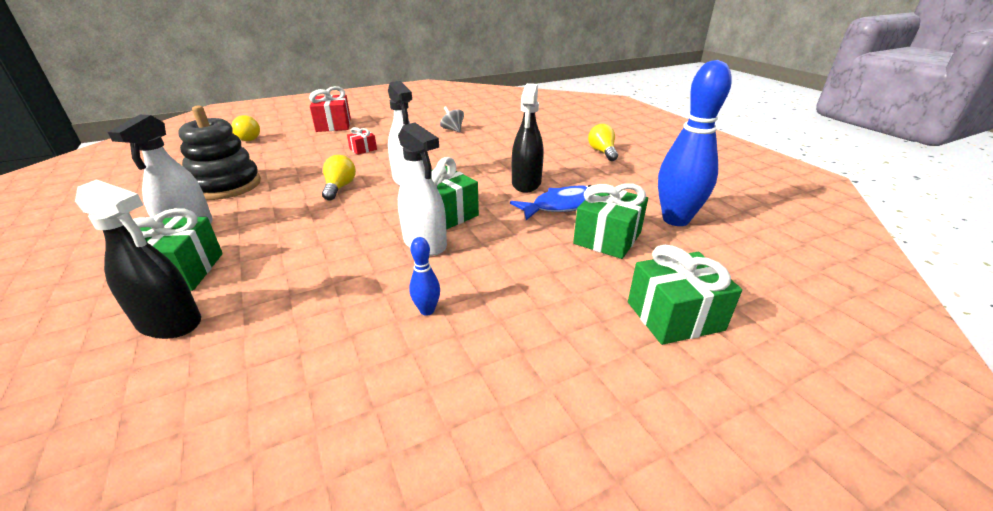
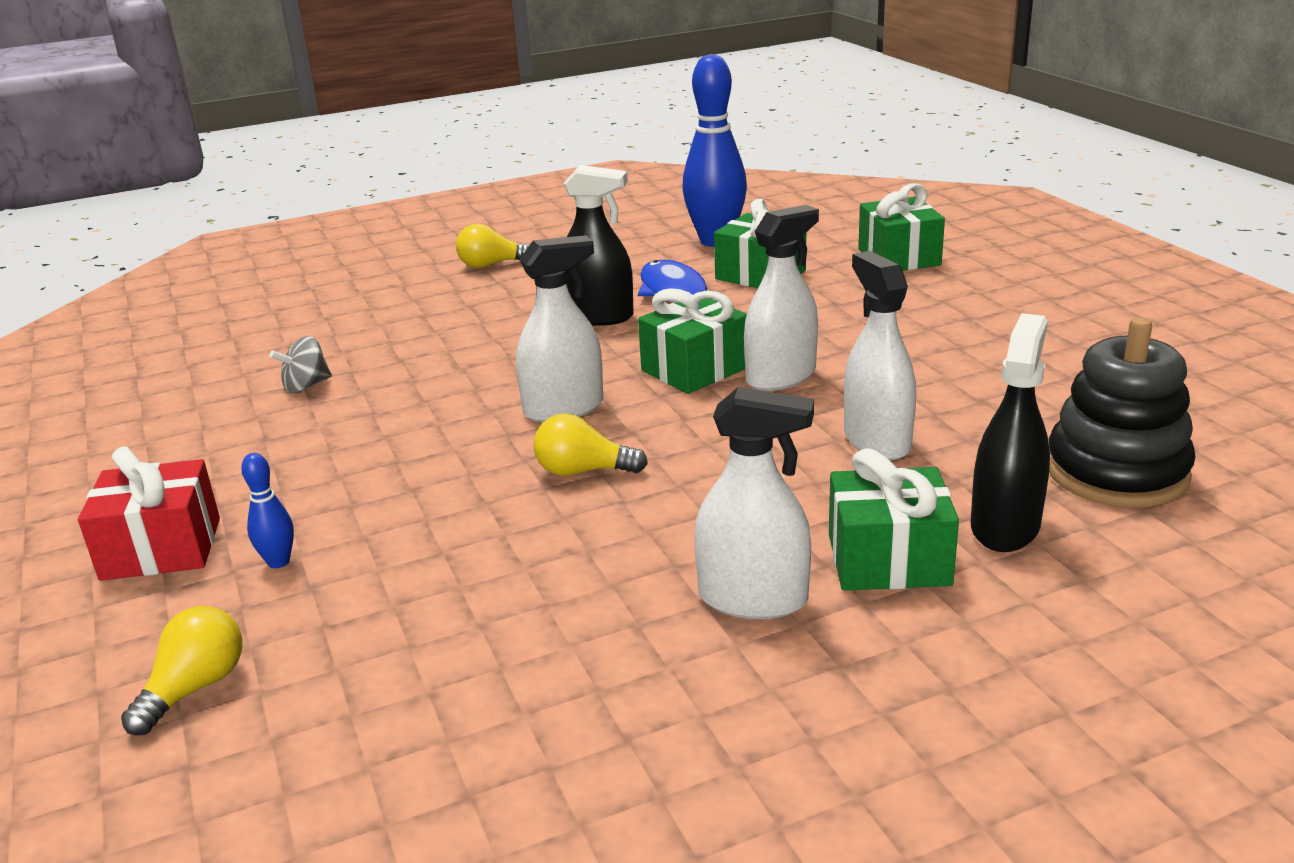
camera: 85 degrees left, 5 degrees down
(226, 185) = (543, 618): black stacking toy -> black stacking toy (1116, 472)
(316, 277) = (877, 441): none -> white spray bottle
(363, 149) = (379, 476): red gift -> none
(427, 310) = (925, 363): blue bowling pin -> blue bowling pin (278, 562)

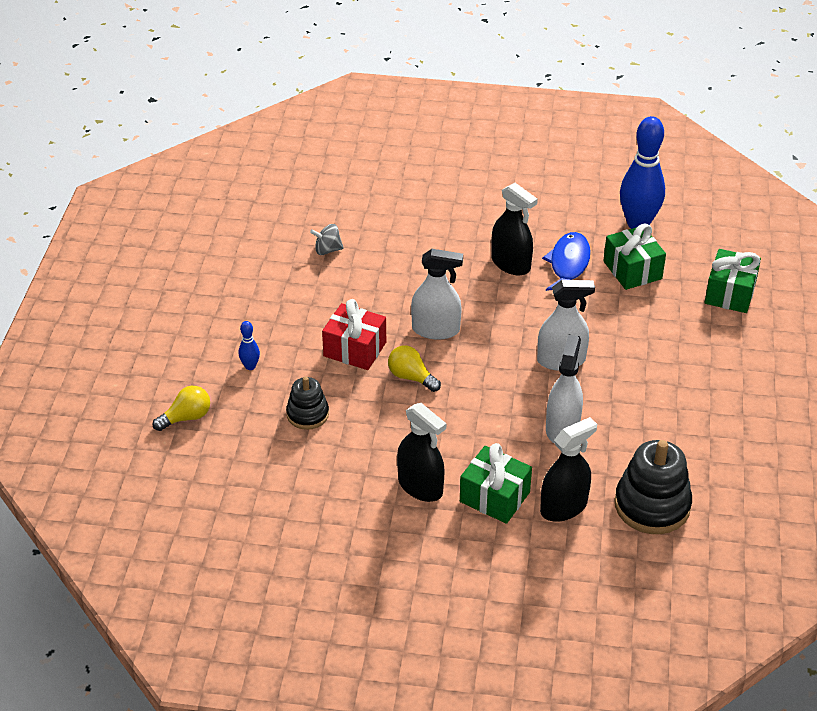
camera: 30 degrees right, 15 degrees up
(161, 549) = (209, 334): red gift -> red gift (355, 349)
(447, 584) = (307, 414): none -> black stacking toy
(492, 265) = (490, 185): yellow light bulb -> none
(695, 369) = (523, 333): green gift -> none
(753, 599) = (420, 486): white spray bottle -> black spray bottle

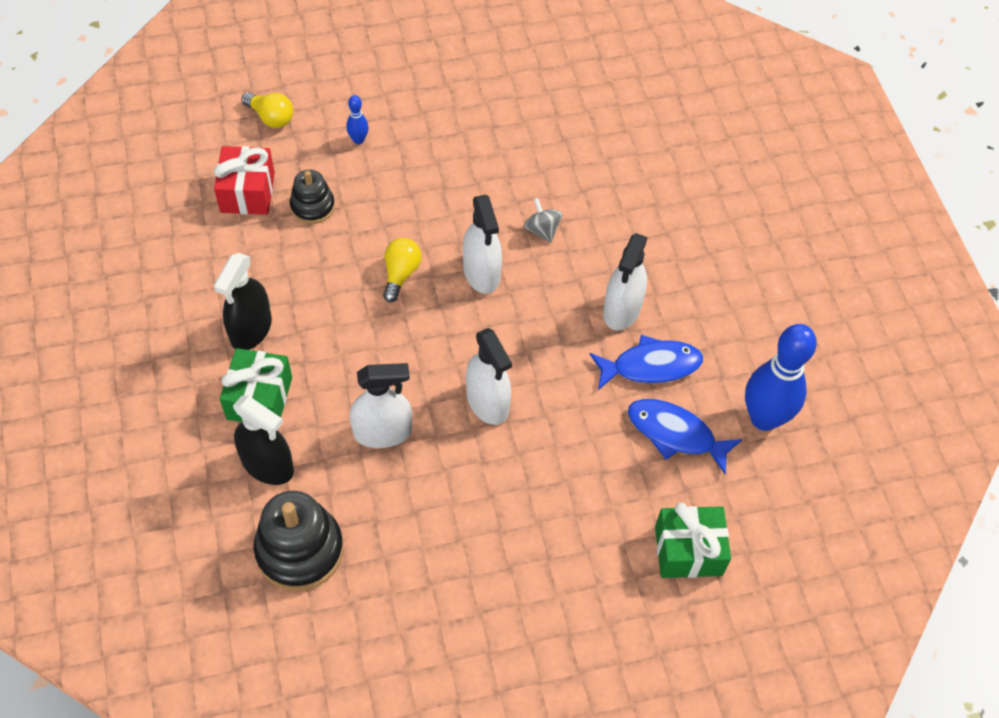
camera: 65 degrees right, 15 degrees up
(327, 250) = (557, 142): grey spinning top -> grey spinning top (542, 230)
(355, 349) = (420, 214): red gift -> red gift (247, 192)
(511, 264) = (622, 310): black spray bottle -> white spray bottle
(632, 270) = (675, 434): green gift -> blue fish

